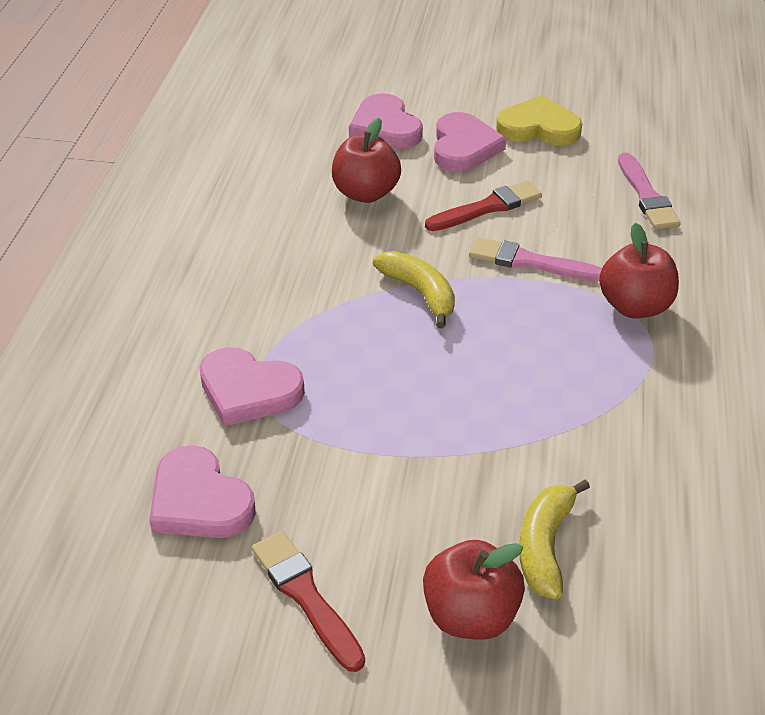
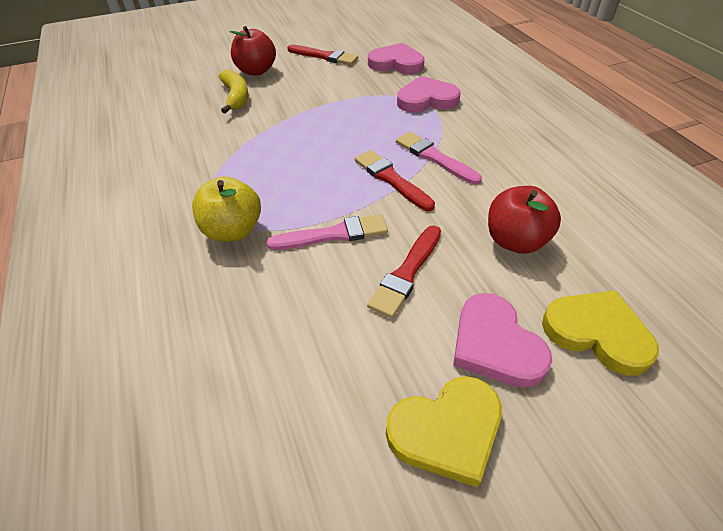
camera: 150 degrees right, 5 degrees up
(385, 128) = (597, 333): pink heart -> yellow heart
(420, 293) = (391, 179): yellow banana -> red brush
(634, 306) = (233, 231): red apple -> yellow apple
(646, 196) = (263, 366): pink brush -> pink brush (434, 157)

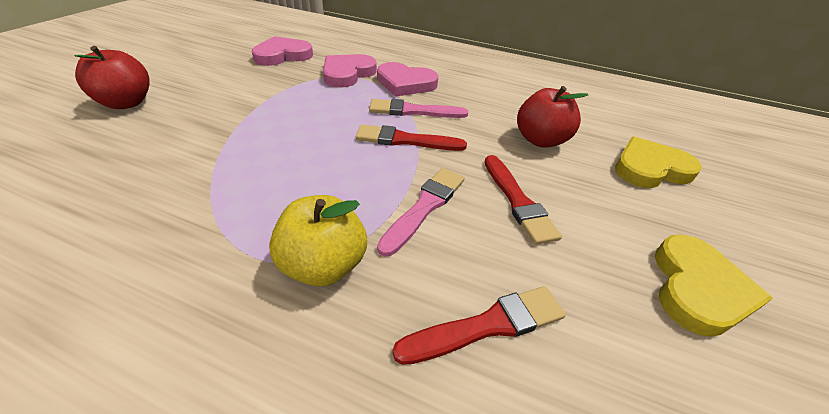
camera: 50 degrees left, 5 degrees down
(236, 97) = (133, 136): yellow banana -> none
(324, 56) = (199, 68): red brush -> red brush (487, 325)
(495, 345) = (629, 211): pink heart -> pink heart (405, 83)

